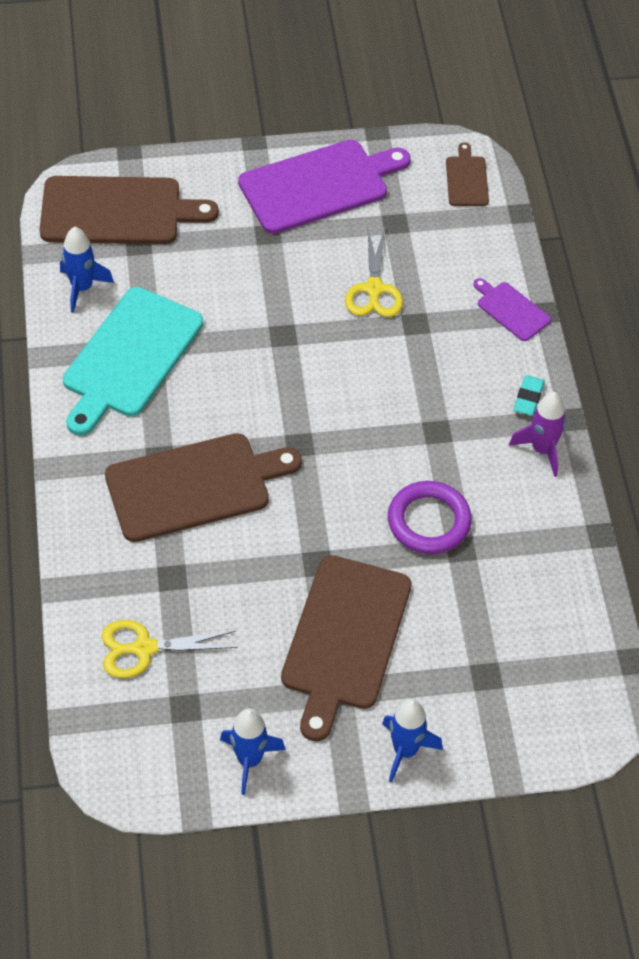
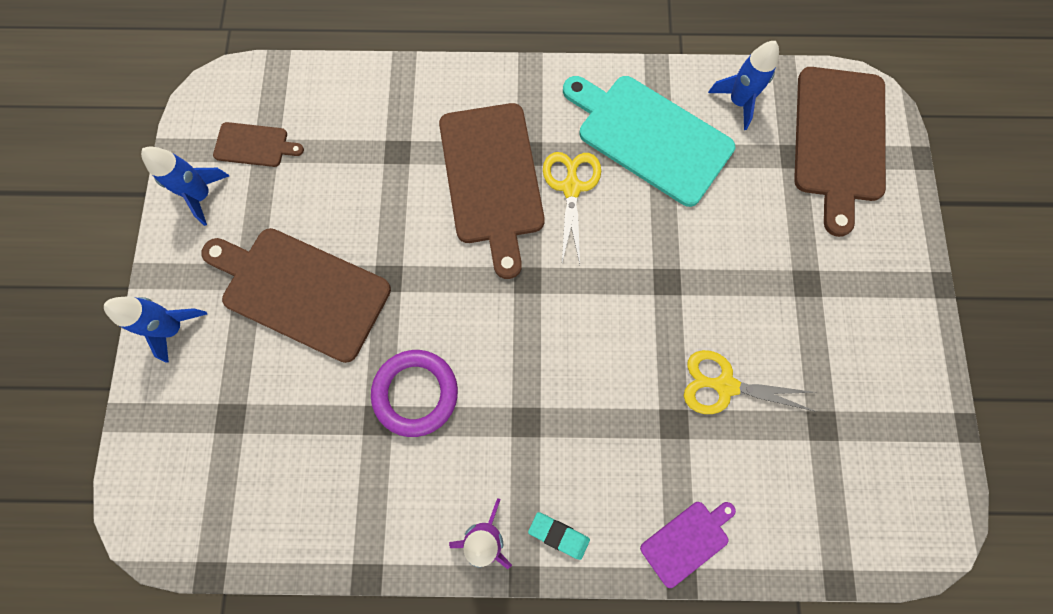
camera: 100 degrees right, 20 degrees up
(144, 648) = (330, 124): yellow scissors -> yellow scissors (571, 188)
(318, 185) = (879, 347): purple cutting board -> none
(466, 179) = (894, 526): brown cutting board -> brown cutting board (254, 145)

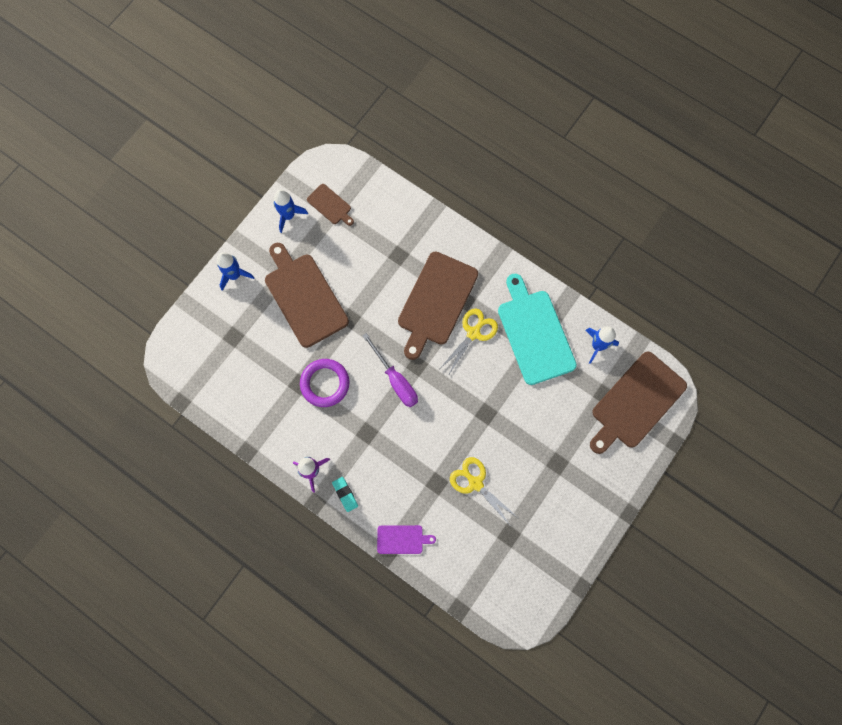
camera: 35 degrees right, 0 degrees up
(512, 319) = (395, 380): none -> purple screwdriver

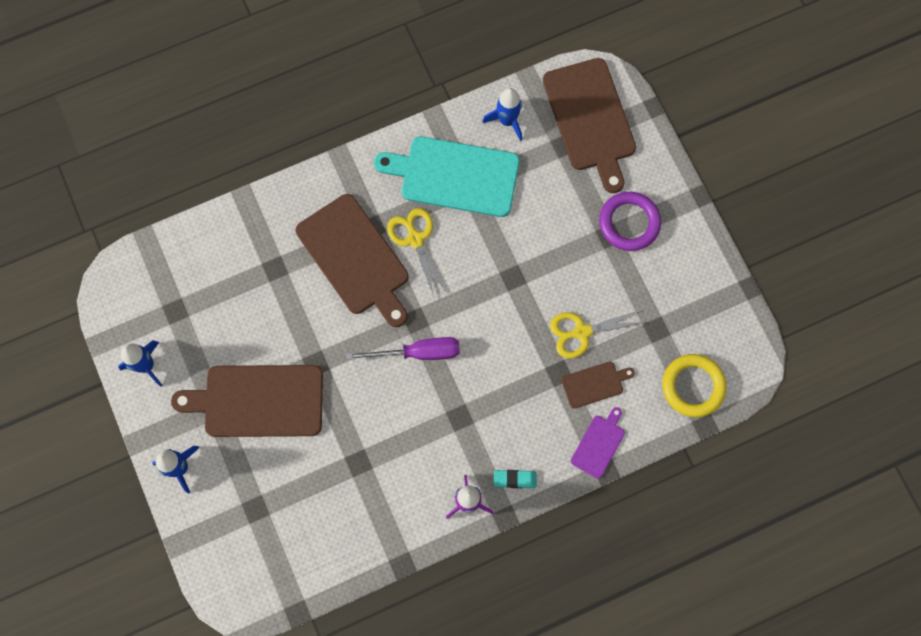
camera: 60 degrees left, 0 degrees up
(325, 383) = (375, 433): purple ring -> purple ring (629, 223)
(330, 205) = (164, 311): brown cutting board -> brown cutting board (594, 384)
(482, 585) = (693, 386): none -> yellow ring

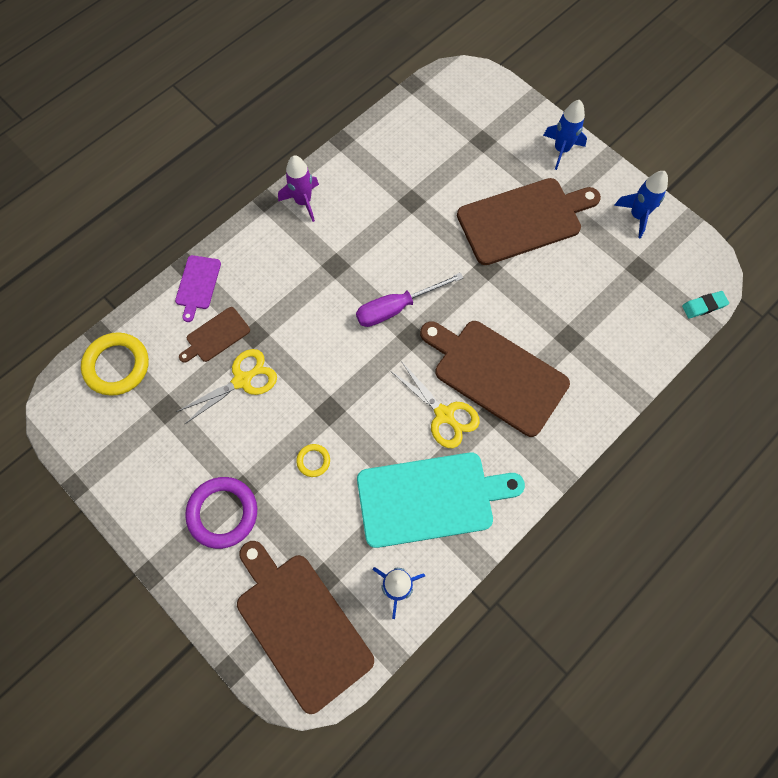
camera: 160 degrees right, 5 degrees down
(515, 479) = (267, 232): turquoise eraser -> turquoise eraser (703, 306)
(541, 239) = (313, 461): none -> yellow ring

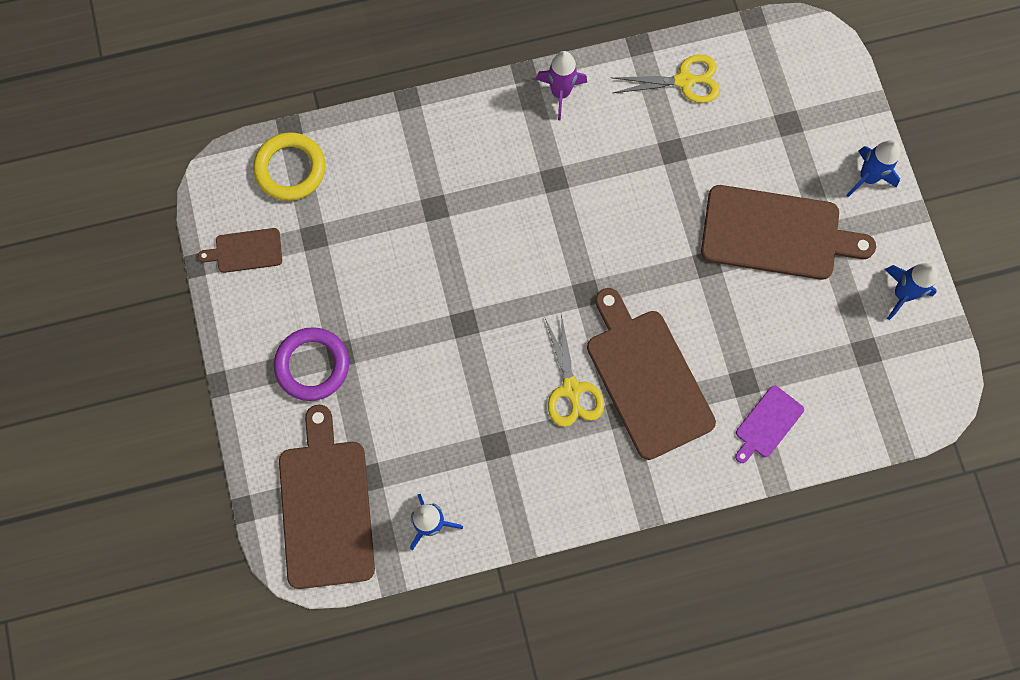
camera: 30 degrees right, 5 degrees up
(197, 284) = (408, 127): purple cutting board -> purple cutting board (767, 423)
(216, 336) = (398, 189): brown cutting board -> brown cutting board (246, 251)
(242, 380) = (398, 248): yellow scissors -> yellow scissors (684, 81)
(313, 461) = (421, 363): yellow ring -> none
(397, 307) = (589, 256): purple screwdriver -> none
(430, 498) = (510, 461): turquoise cutting board -> none
(703, 306) = (907, 427): turquoise eraser -> none

